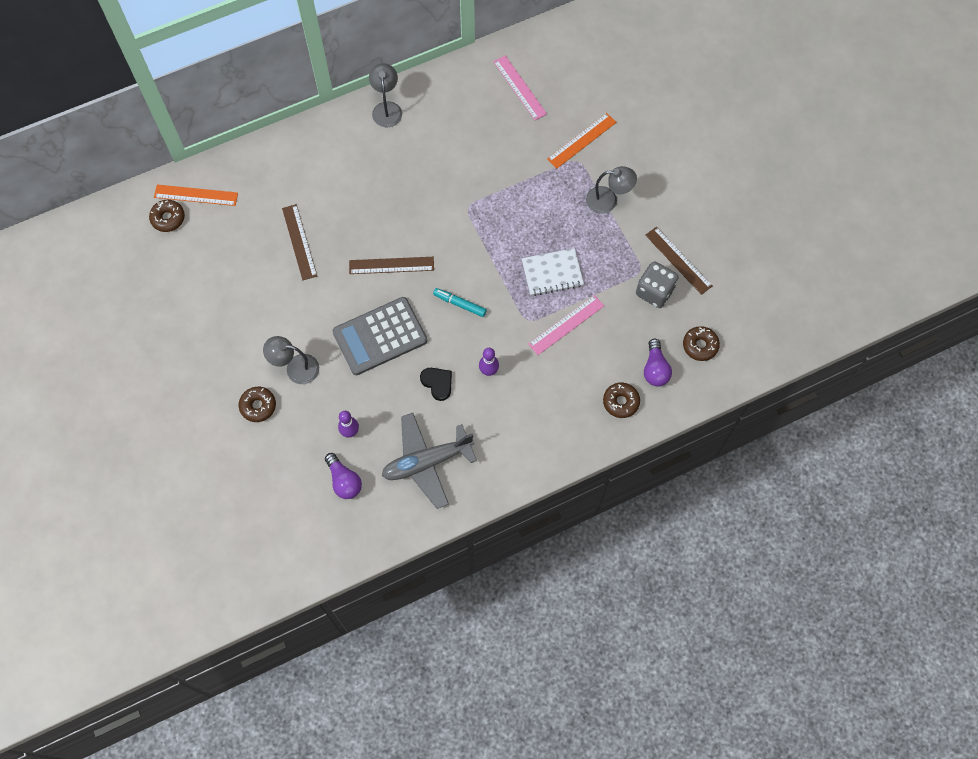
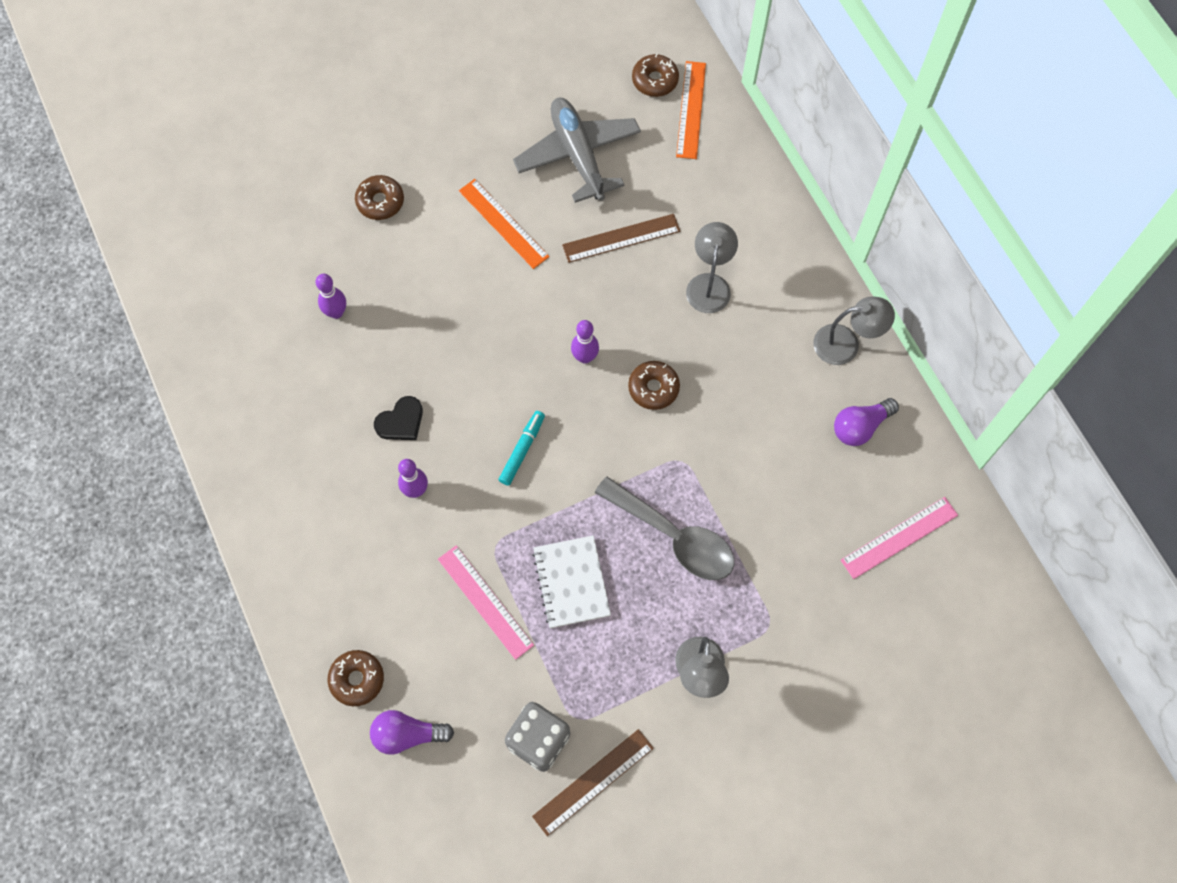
camera: 90 degrees right, 0 degrees up
(295, 368) = (432, 242): grey lamp -> grey lamp (709, 284)
(344, 481) = (269, 307): purple light bulb -> purple light bulb (860, 427)
(380, 336) = (474, 345): grey calculator -> none
(391, 265) = (585, 357): brown ruler -> purple bowling pin
(427, 462) = (286, 409): grey plane -> grey plane (578, 155)
(520, 212) = (674, 537): none -> grey spoon
(581, 140) = (807, 633): orange ruler -> orange ruler (503, 223)
(700, 345) = (444, 809): brown donut -> brown donut (653, 388)

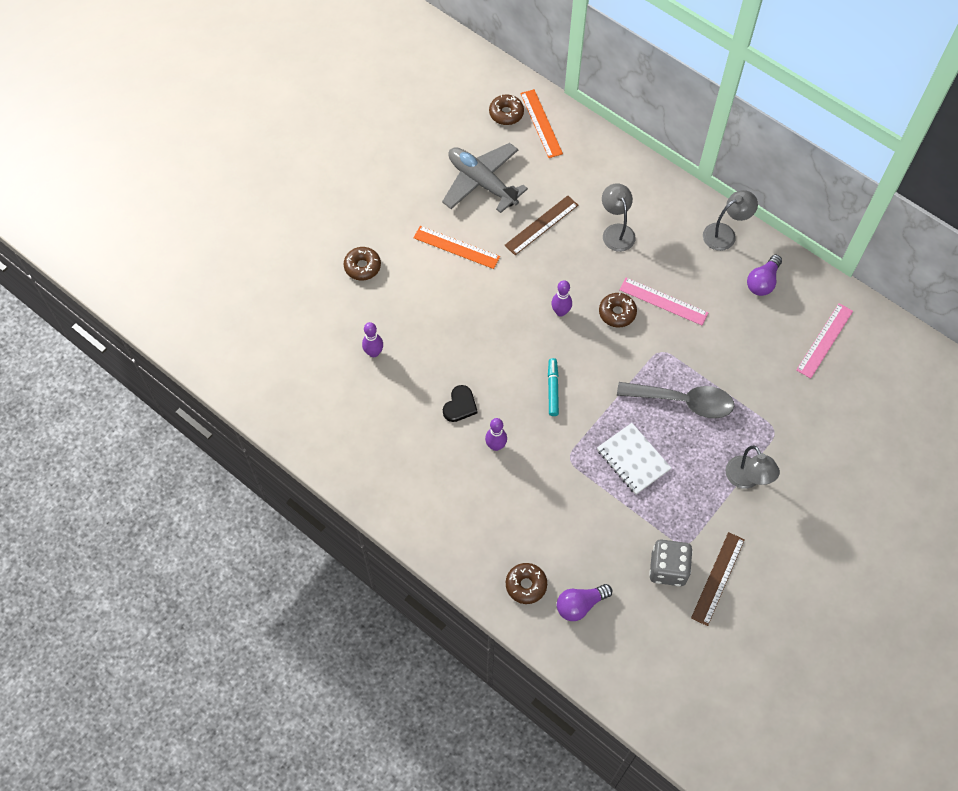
camera: 25 degrees left, 5 degrees down
(485, 601) = (583, 497): pink ruler -> pink ruler (663, 301)

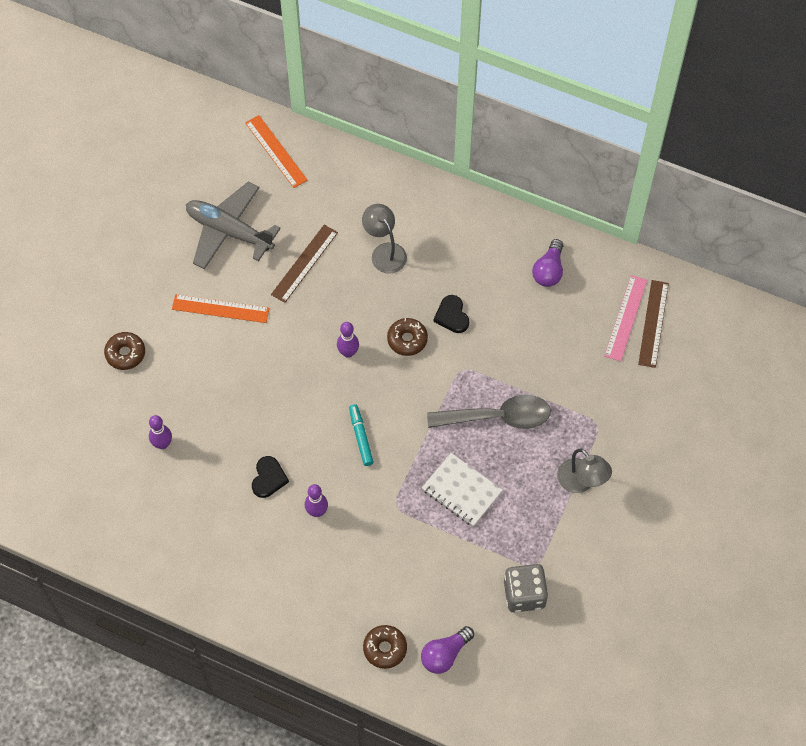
camera: 15 degrees left, 0 degrees up
(506, 113) = (235, 148): brown donut -> none
(663, 301) = (452, 316): pink ruler -> black heart
(718, 578) = (576, 591): brown ruler -> brown ruler (653, 323)
(725, 233) = (498, 228): grey lamp -> none

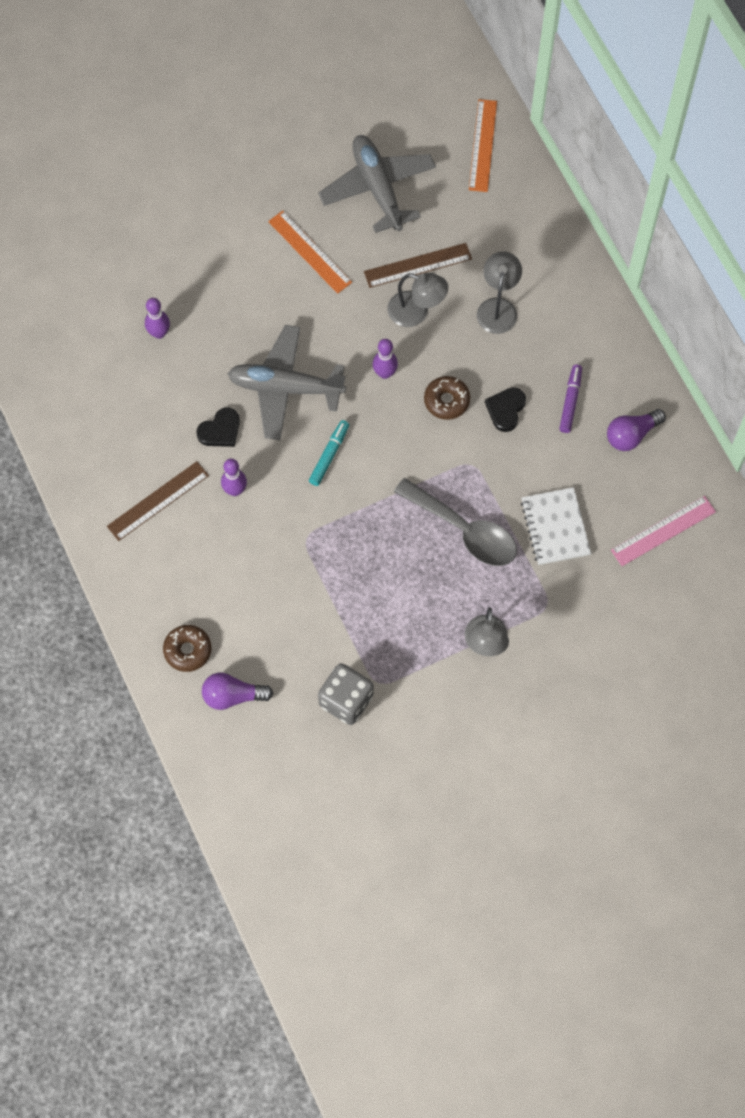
camera: 40 degrees right, 5 degrees up
(125, 353) = (196, 231): brown donut -> none
(288, 414) = (285, 388): none -> grey plane
(332, 295) = (416, 312): none -> grey lamp
(461, 491) = (373, 569): white notebook -> white notebook (555, 527)
(489, 278) = (570, 401): none -> purple marker
(653, 323) = (684, 555): brown ruler -> brown ruler (158, 501)

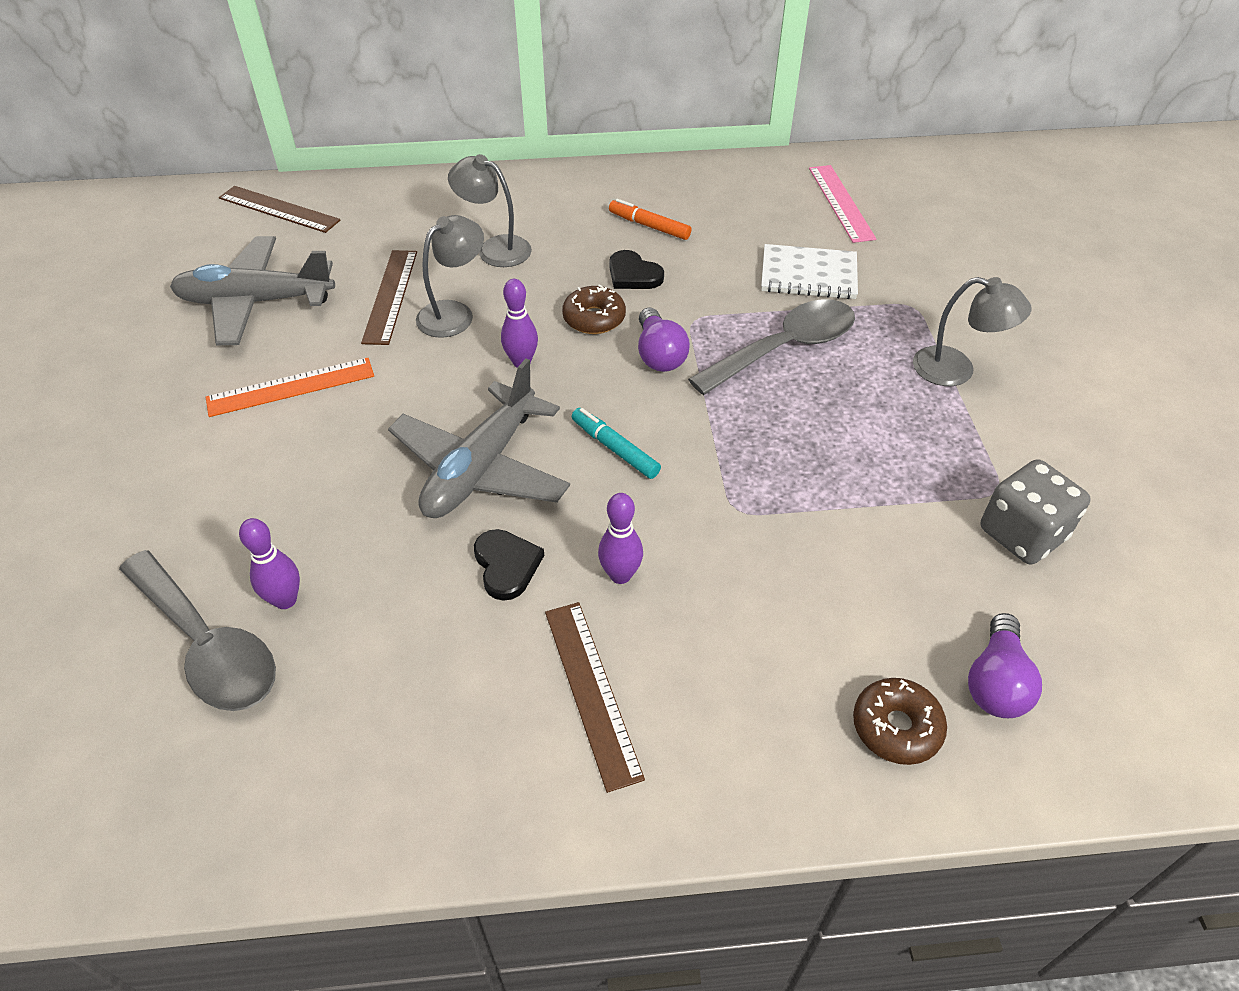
camera: 70 degrees left, 20 degrees down
(120, 312) = (208, 645): none -> grey spoon
(483, 145) = (279, 209): orange ruler -> brown ruler
(570, 401) = (649, 226): purple marker -> orange marker
(631, 435) = (713, 196): purple light bulb -> purple light bulb (659, 354)

